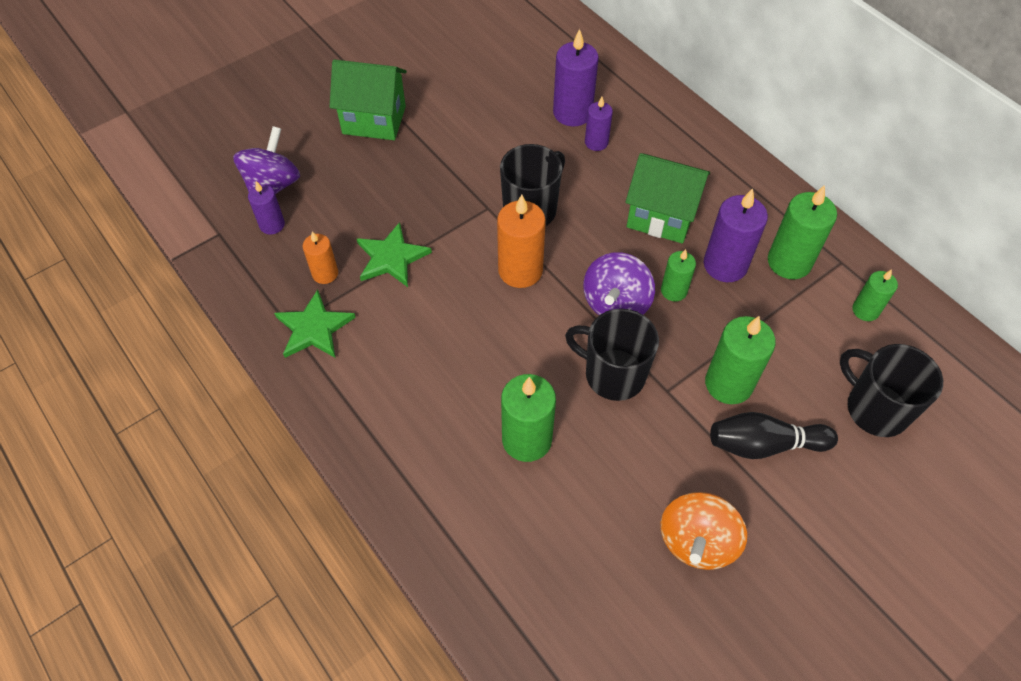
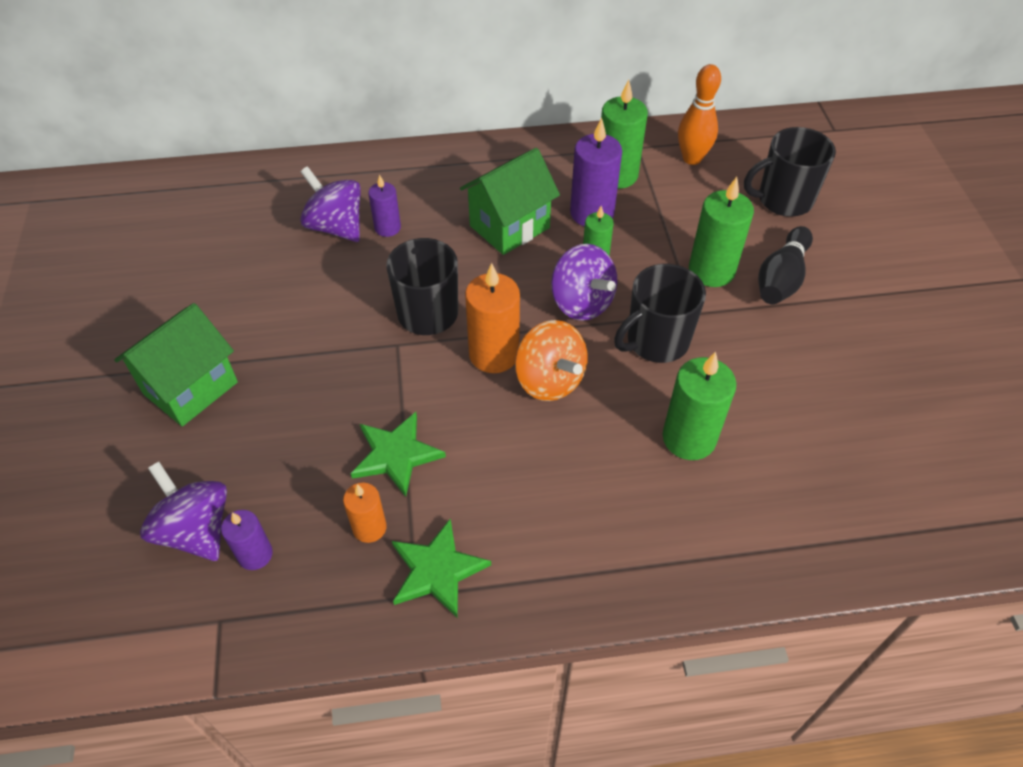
camera: 60 degrees left, 5 degrees down
(572, 113) = (336, 227): purple candle -> purple spinning top
(697, 541) = (850, 365): orange spinning top -> orange spinning top (549, 380)
(865, 310) = (692, 158): green candle -> orange bowling pin

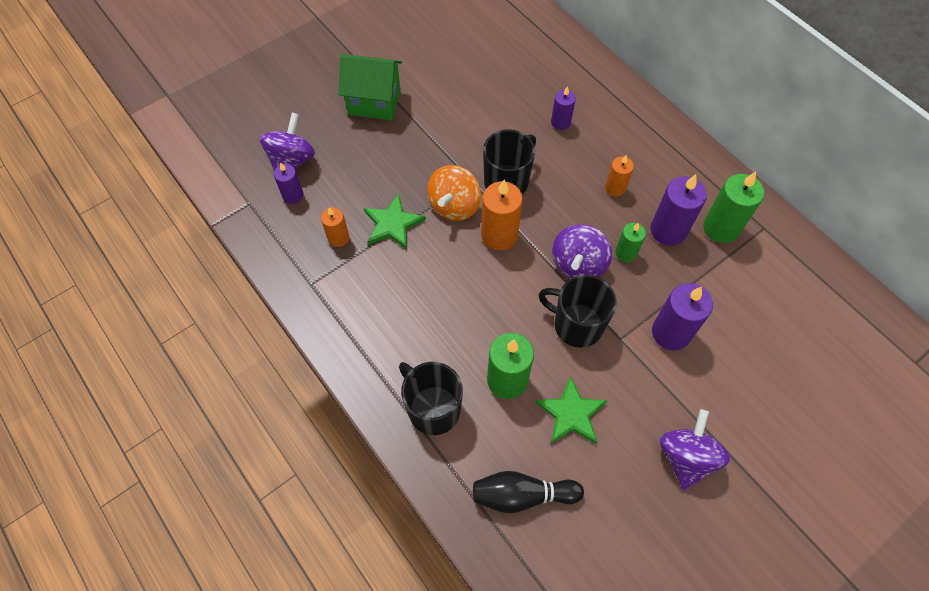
camera: 60 degrees right, 10 degrees up
(336, 227) = (540, 96): purple spinning top -> purple spinning top (686, 457)
(437, 570) = (331, 285): green star -> green star (571, 413)
(509, 227) = (615, 188): green house -> orange candle
(549, 380) = (500, 276): orange spinning top -> orange spinning top (454, 206)
(692, 158) = (783, 270): orange bowling pin -> none
(711, 271) = (671, 333): green candle -> purple candle
(781, 279) = (699, 384): black bowling pin -> black bowling pin (522, 495)
(783, 200) = (790, 354): black mug -> black mug (433, 409)

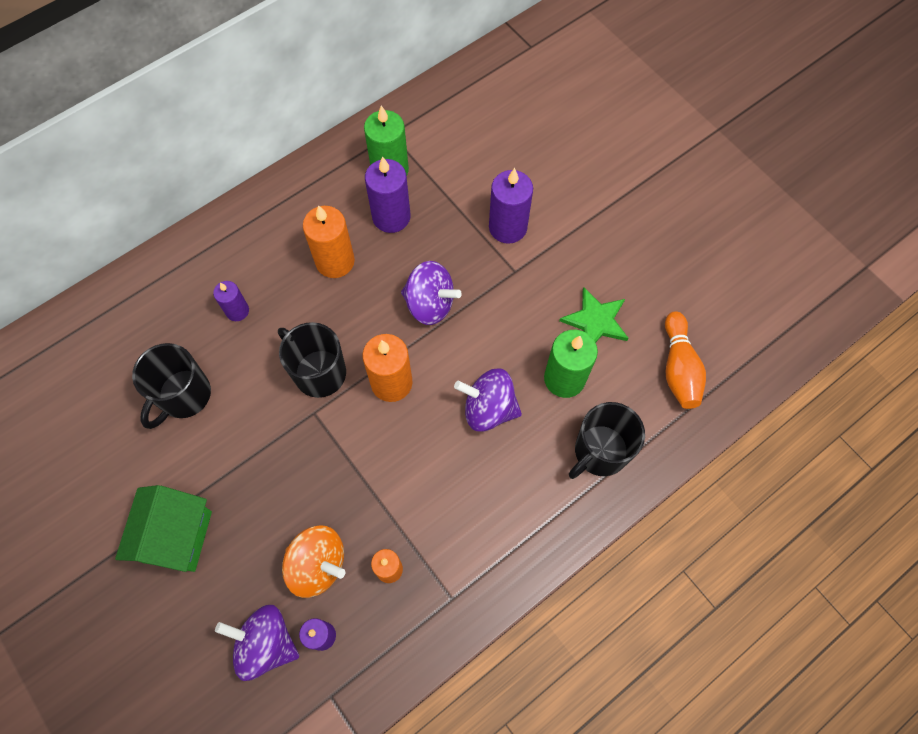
camera: 90 degrees left, 5 degrees up
(393, 224) = (372, 503): green star -> none
(454, 206) = (349, 432): orange spinning top -> orange spinning top (318, 564)
(522, 495) = (678, 368): black bowling pin -> orange bowling pin
(576, 325) = (501, 310): black mug -> black mug (184, 396)
(615, 188) = (335, 261): orange candle -> orange candle, size x1.70
(626, 253) = (417, 258): green candle -> none
(686, 457) = (630, 229): purple spinning top -> purple spinning top (488, 409)

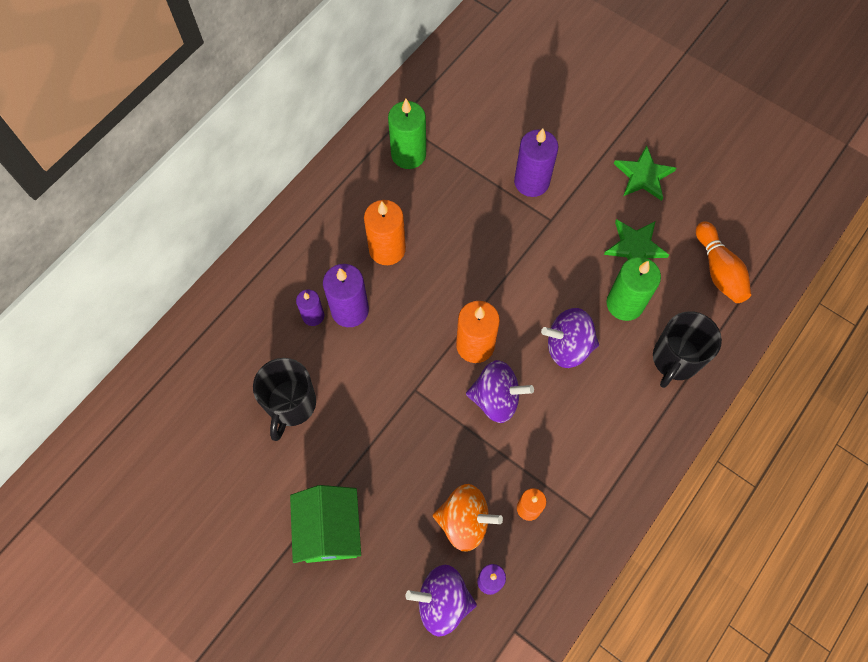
camera: 15 degrees left, 0 degrees up
(319, 372) = (407, 353): black mug -> none
(391, 217) = (424, 197): purple candle -> purple candle (350, 310)
(430, 304) = (485, 267): purple spinning top -> purple spinning top (496, 399)
(629, 248) = (643, 175): none -> green star

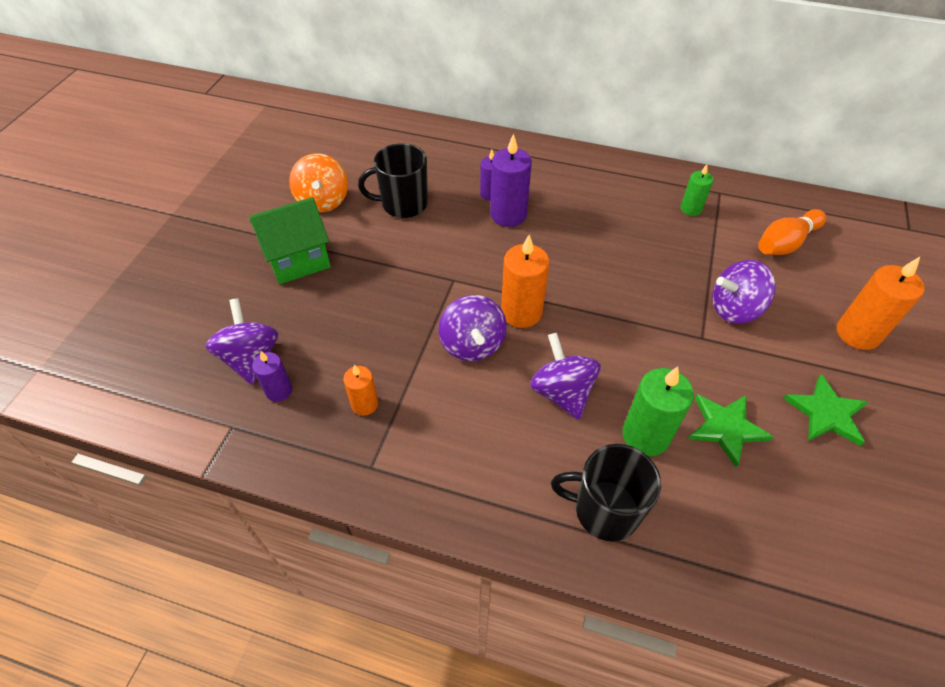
camera: 70 degrees right, 15 degrees down
(387, 249) = (583, 222): orange candle -> orange candle (857, 333)
(408, 154) = (690, 209): green candle -> green candle, size x0.59
(464, 521) = (335, 353): orange spinning top -> orange spinning top (323, 201)
(531, 182) = (734, 309): purple candle -> purple spinning top
(718, 270) = (758, 534): orange bowling pin -> orange bowling pin (785, 243)

